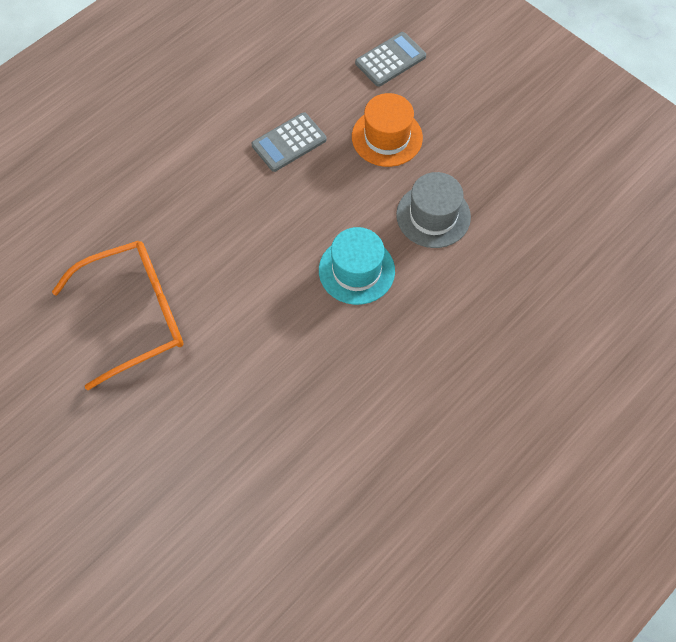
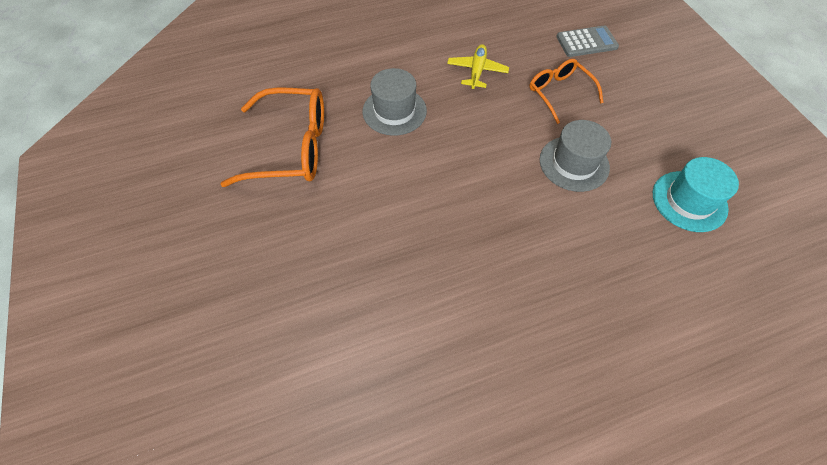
camera: 25 degrees right, 5 degrees down
(223, 227) = (394, 111): none -> grey hat
(289, 142) = (477, 71): grey calculator -> yellow plane
(356, 270) = (486, 181): turquoise hat -> turquoise hat (689, 201)
(387, 137) = (559, 93): orange hat -> orange glasses

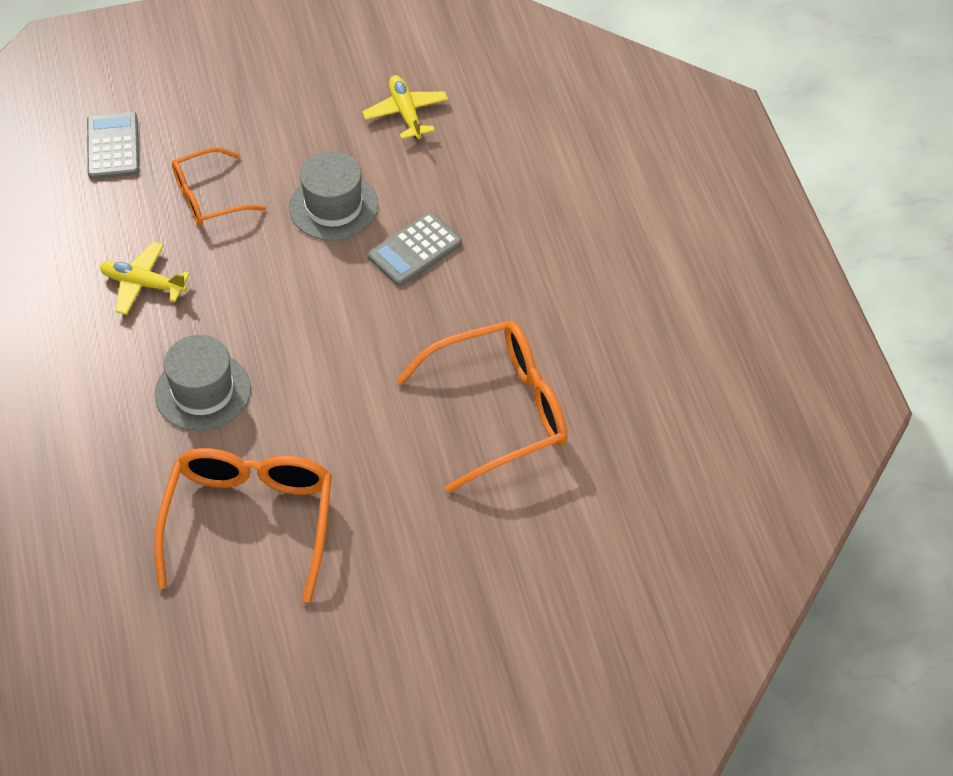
camera: 85 degrees left, 5 degrees down
(391, 298) = (500, 411): none -> orange glasses
(545, 221) = (415, 250): none -> grey calculator
(689, 201) = (406, 113): turquoise hat -> yellow plane

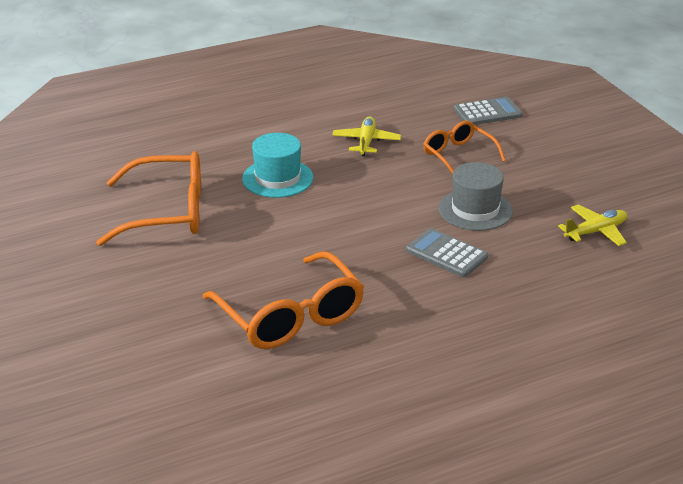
camera: 80 degrees right, 20 degrees down
(203, 391) = (277, 178): grey hat -> turquoise hat

